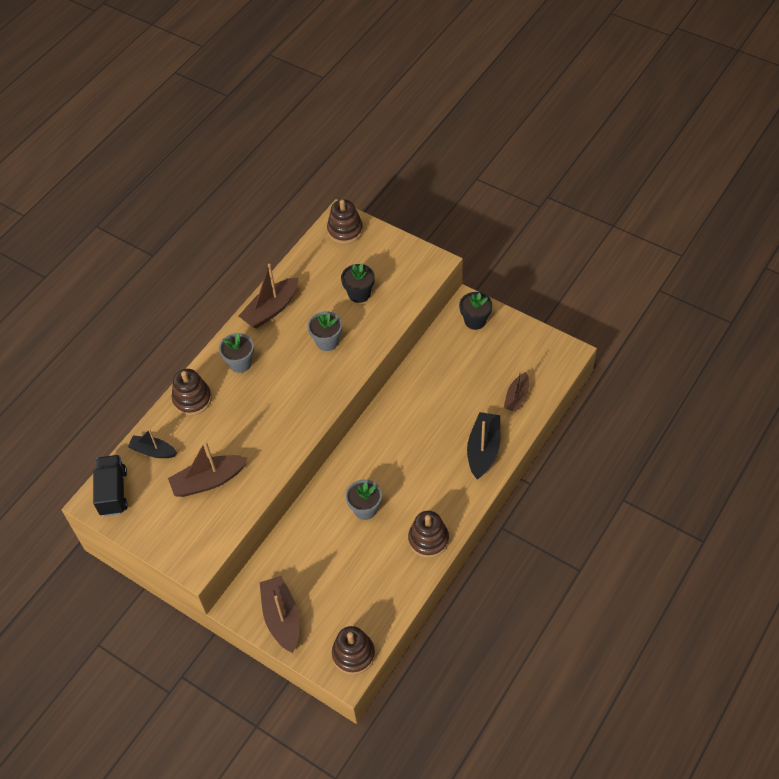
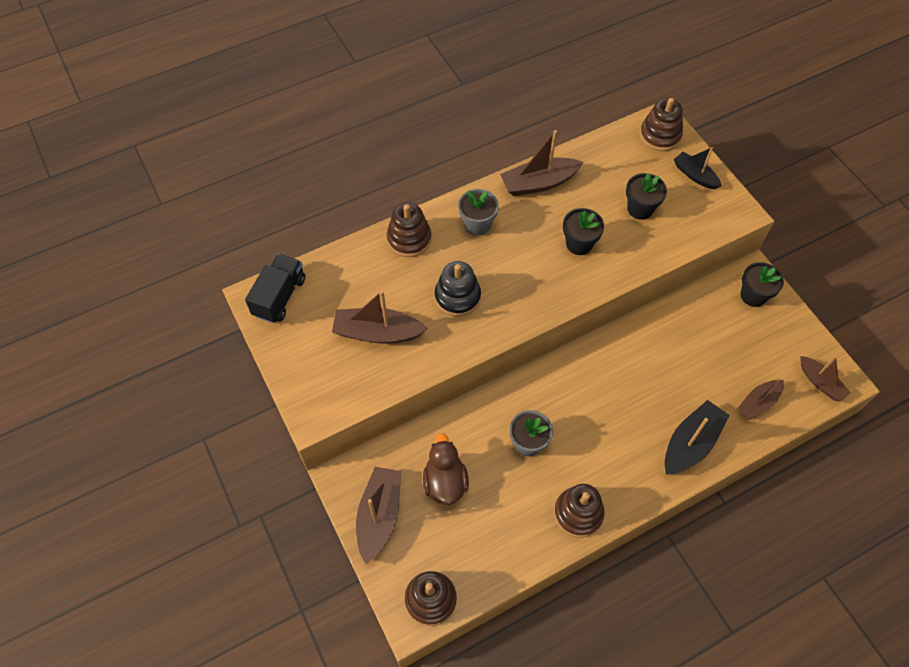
camera: 25 degrees right, 5 degrees up
(153, 451) = (341, 274): black boat -> black boat (695, 175)
(255, 425) = (457, 297): none -> black stacking toy
(318, 568) = (445, 482): none -> brown duck
(327, 341) = (579, 244): grey flower pot -> black flower pot
(553, 361) = (820, 383): none -> brown boat

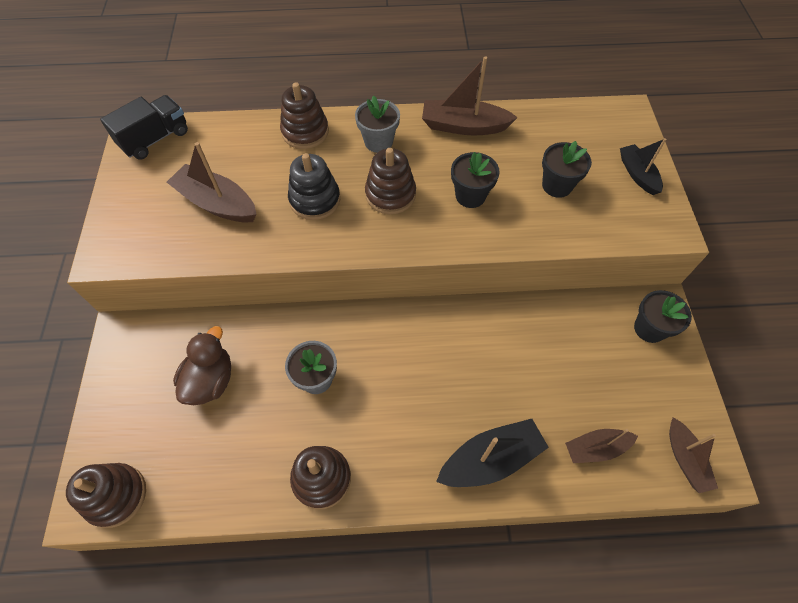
camera: 25 degrees right, 0 degrees up
(379, 516) = (128, 385): brown boat -> none
(660, 135) = (619, 124): brown stacking toy -> brown stacking toy (390, 194)

